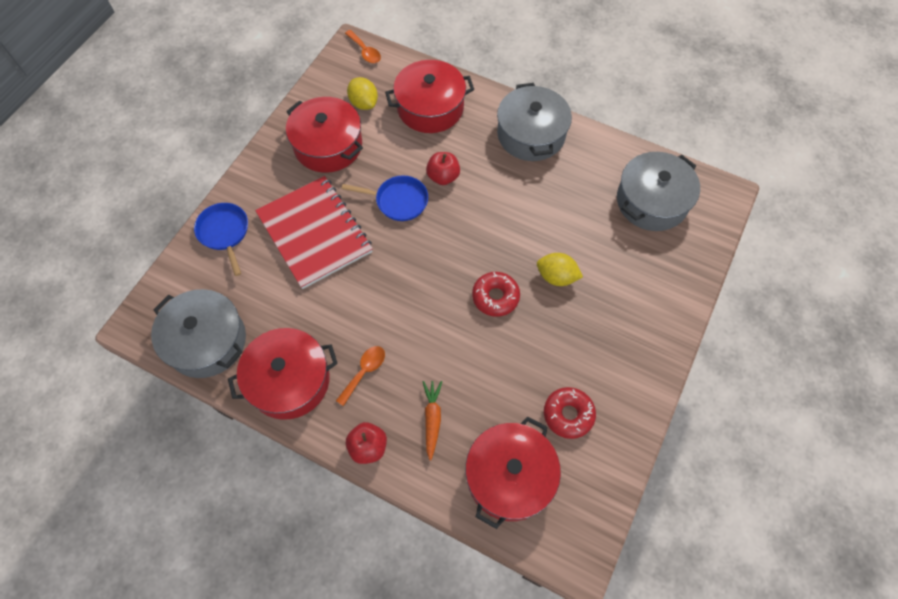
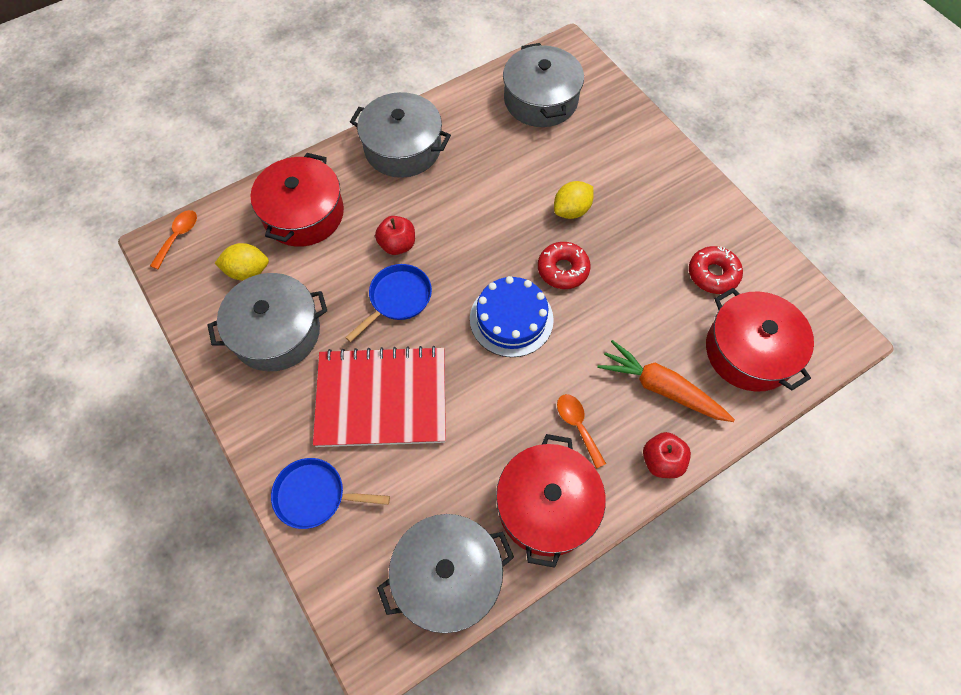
camera: 60 degrees left, 0 degrees up
(328, 145) = (276, 332): red pot -> grey pot
(365, 51) = (178, 236): orange spoon -> orange spoon turned 60 degrees counterclockwise
(428, 282) = (511, 319): none -> blue cake
(432, 419) = (661, 388): orange carrot -> orange carrot, size x1.59

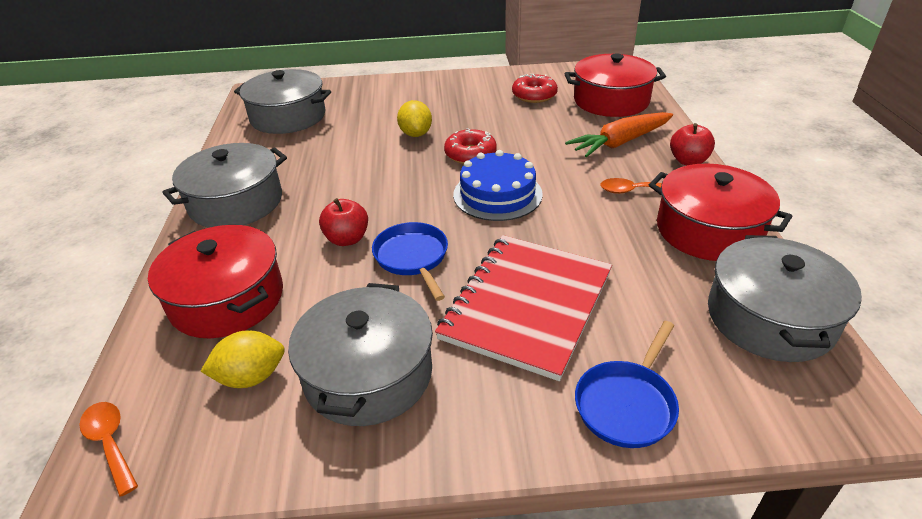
camera: 60 degrees left, 25 degrees down
(247, 271) = (251, 377): yellow lemon -> yellow lemon turned 45 degrees clockwise

